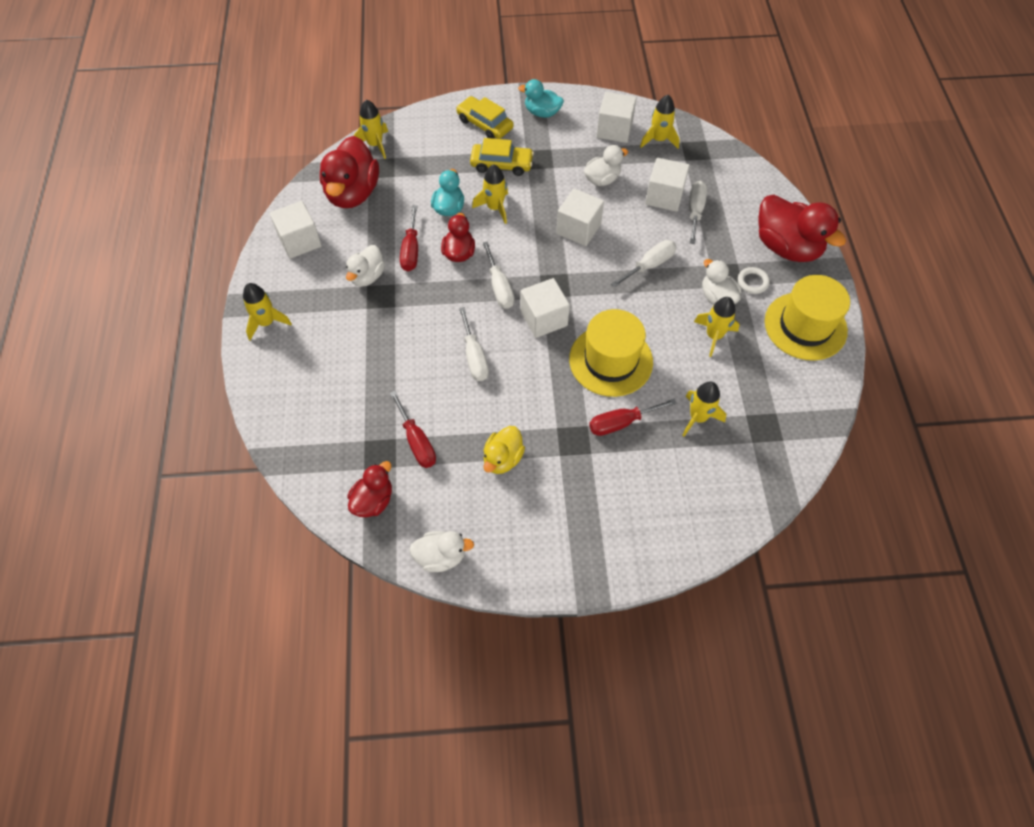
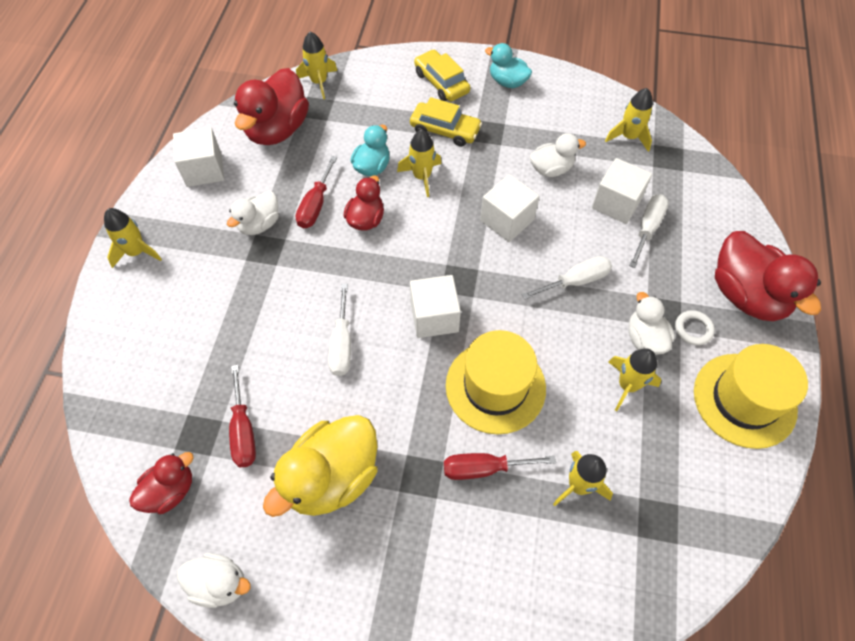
camera: 15 degrees right, 0 degrees up
(499, 287) = (397, 268): white screwdriver -> none
(503, 458) = (332, 477): yellow duck -> yellow duck, size x1.78
(614, 129) = (582, 116): white cube -> none

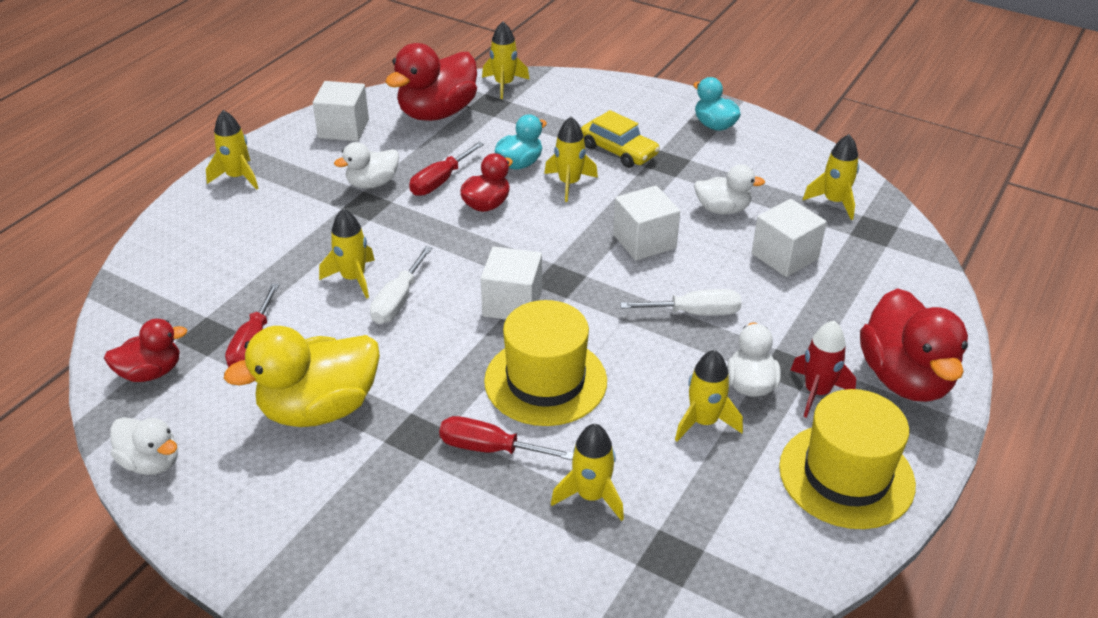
camera: 20 degrees right, 20 degrees down
(293, 332) = (353, 278): none -> yellow rocket
(441, 82) = (638, 111): yellow car -> none
(647, 228) = (811, 287): white screwdriver -> none
(693, 329) = (816, 392): white ring -> red rocket

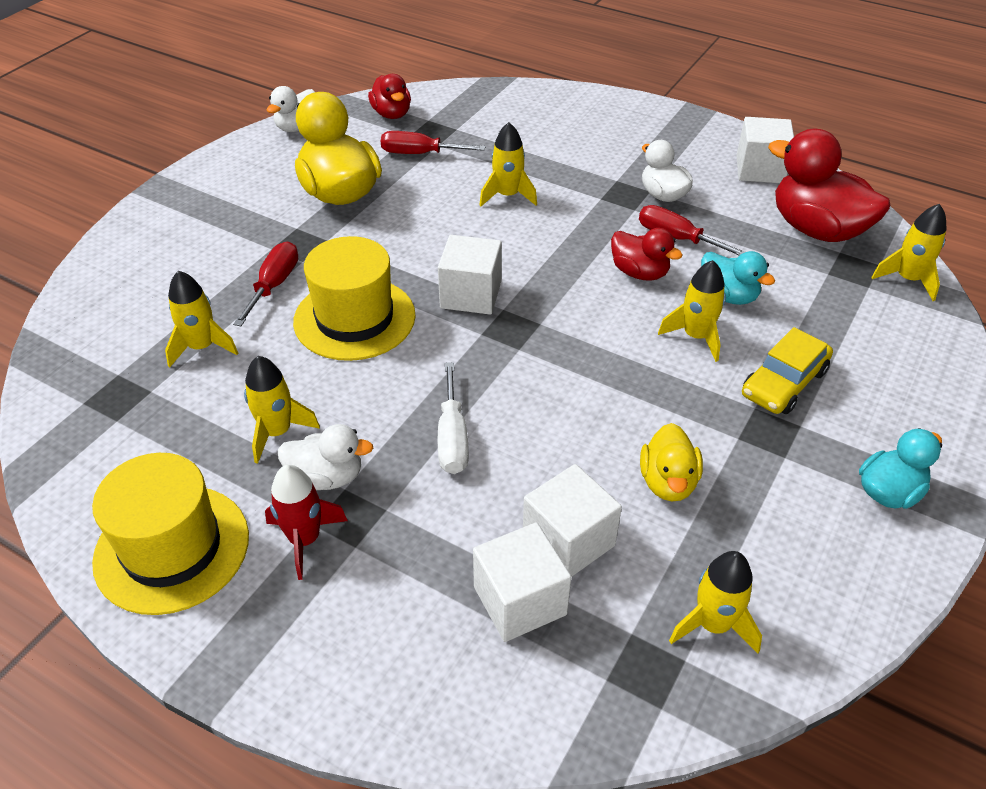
camera: 90 degrees right, 5 degrees up
(238, 177) = (655, 120): yellow rocket -> none
(398, 301) = (475, 223): white screwdriver -> none
(644, 241) = (586, 399): white cube -> white cube (520, 601)
(722, 209) = (668, 482): white duck -> yellow duck
(905, 378) = (315, 642): red duck -> none

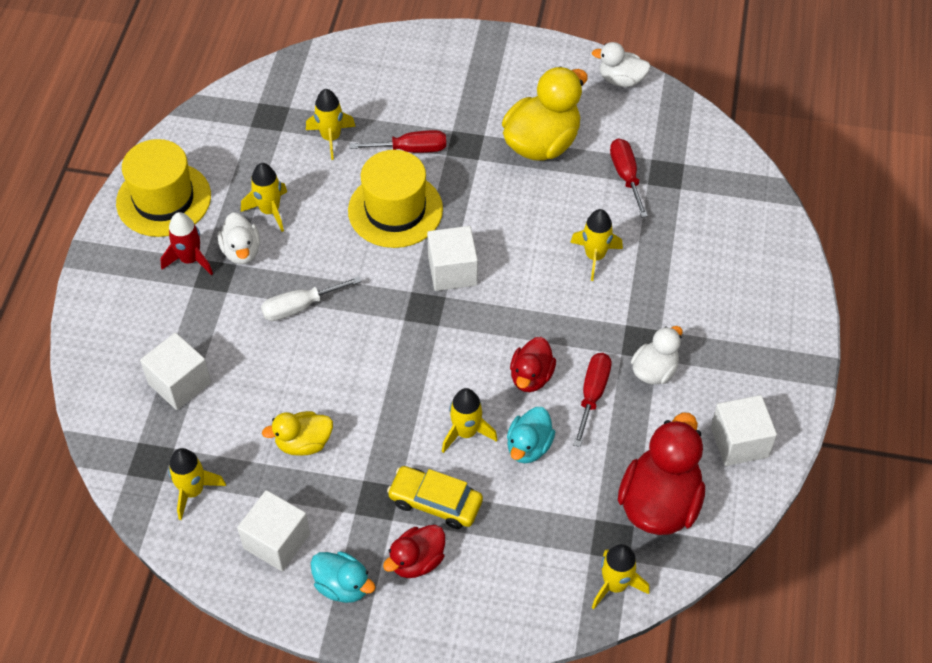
camera: 70 degrees right, 10 degrees up
(392, 114) = (678, 134): red duck -> red duck (417, 561)
(568, 541) = (233, 397): white cube -> white cube (276, 541)

